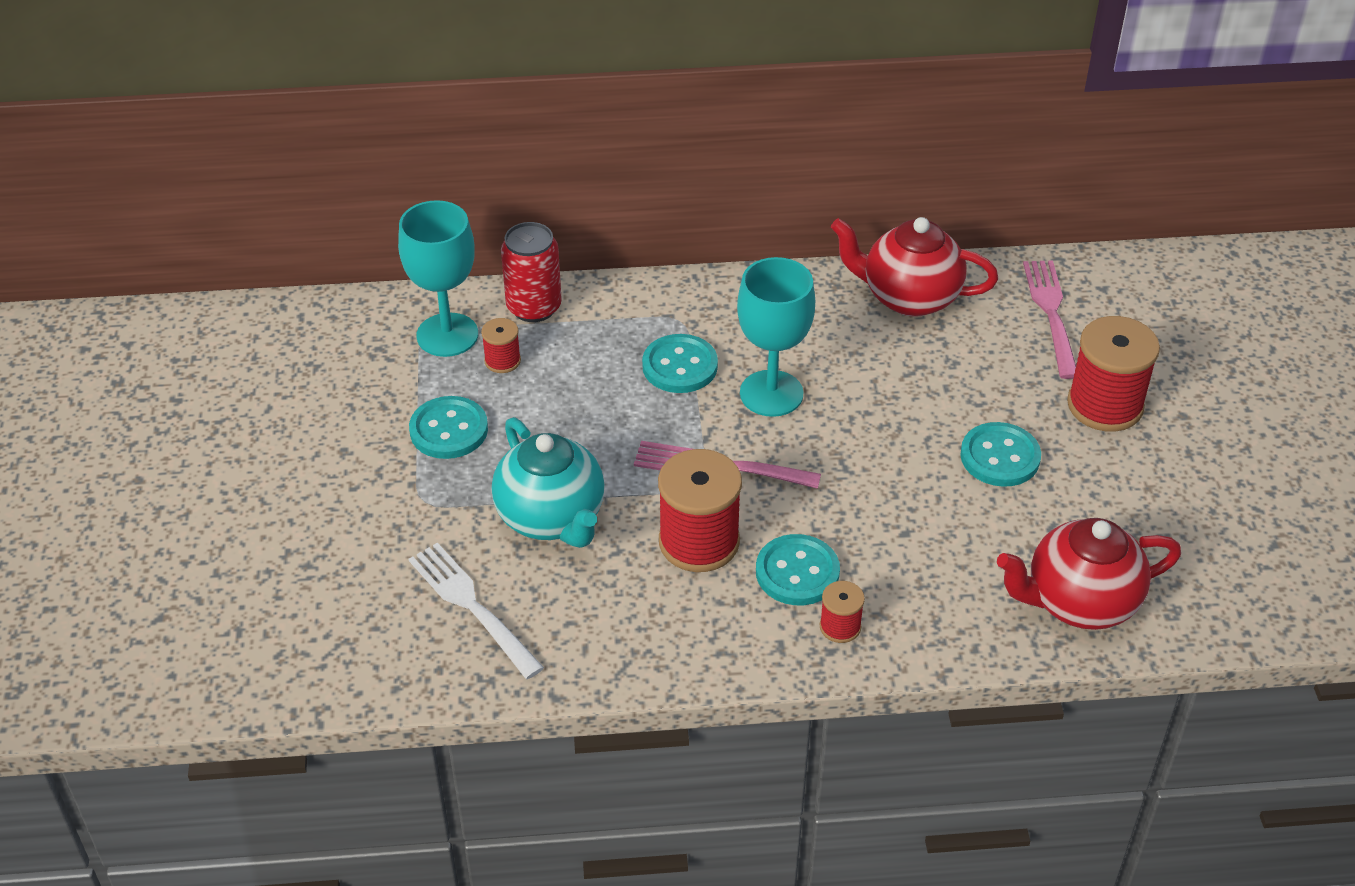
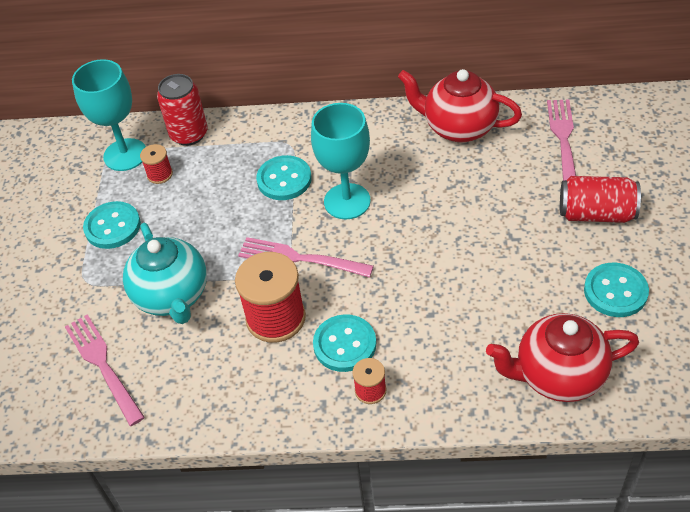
camera: 10 degrees right, 5 degrees up
(472, 606) = (103, 365): white fork -> pink fork
(1000, 457) = (510, 254): turquoise button -> turquoise button (615, 291)
(1105, 405) = (596, 213): red spool -> red can

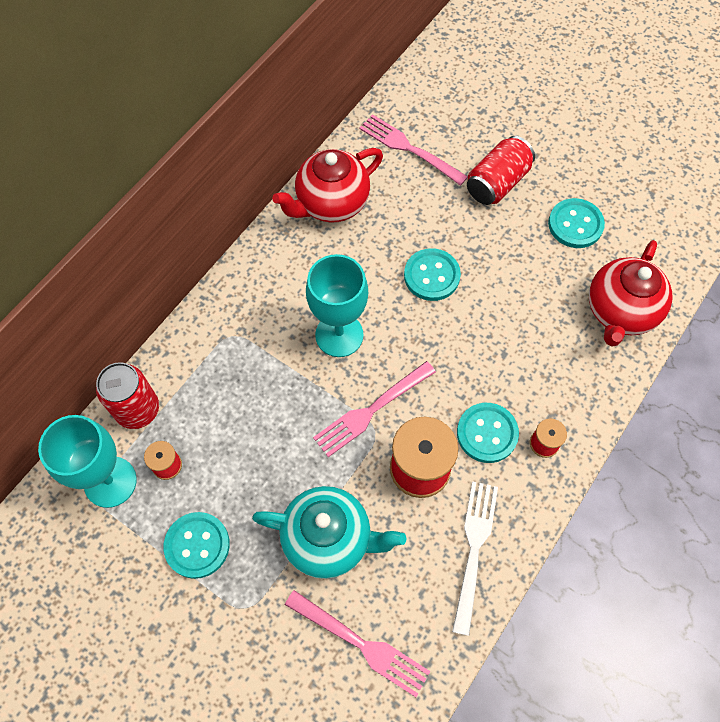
camera: 60 degrees left, 15 degrees up
(103, 365) = (361, 644): pink fork -> pink fork turned 150 degrees counterclockwise
(233, 394) = (474, 549): none -> white fork
(284, 179) = (270, 366): turquoise button -> turquoise button (431, 276)

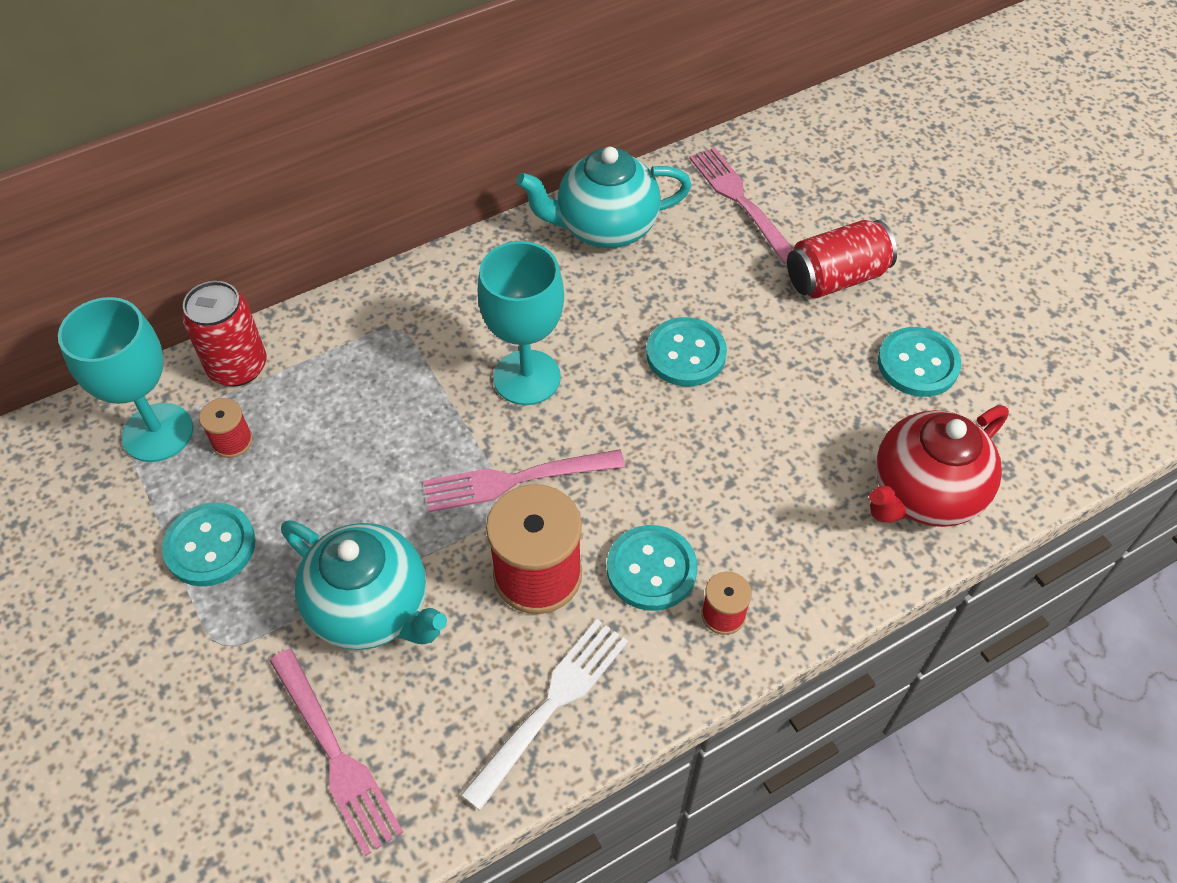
camera: 25 degrees right, 10 degrees down
(331, 203) = (605, 228): red teapot -> turquoise teapot

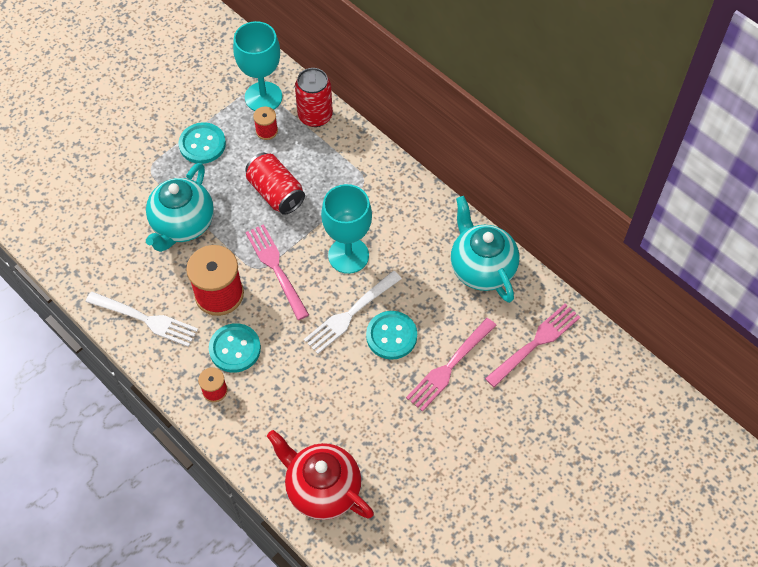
camera: 75 degrees right, 5 degrees up
(335, 754) = (103, 234): pink fork -> pink fork (449, 366)
(633, 396) = (350, 314): none -> white fork
(836, 278) = (484, 414): red can -> red can (276, 193)
(917, 364) = (424, 474): turquoise button -> none

